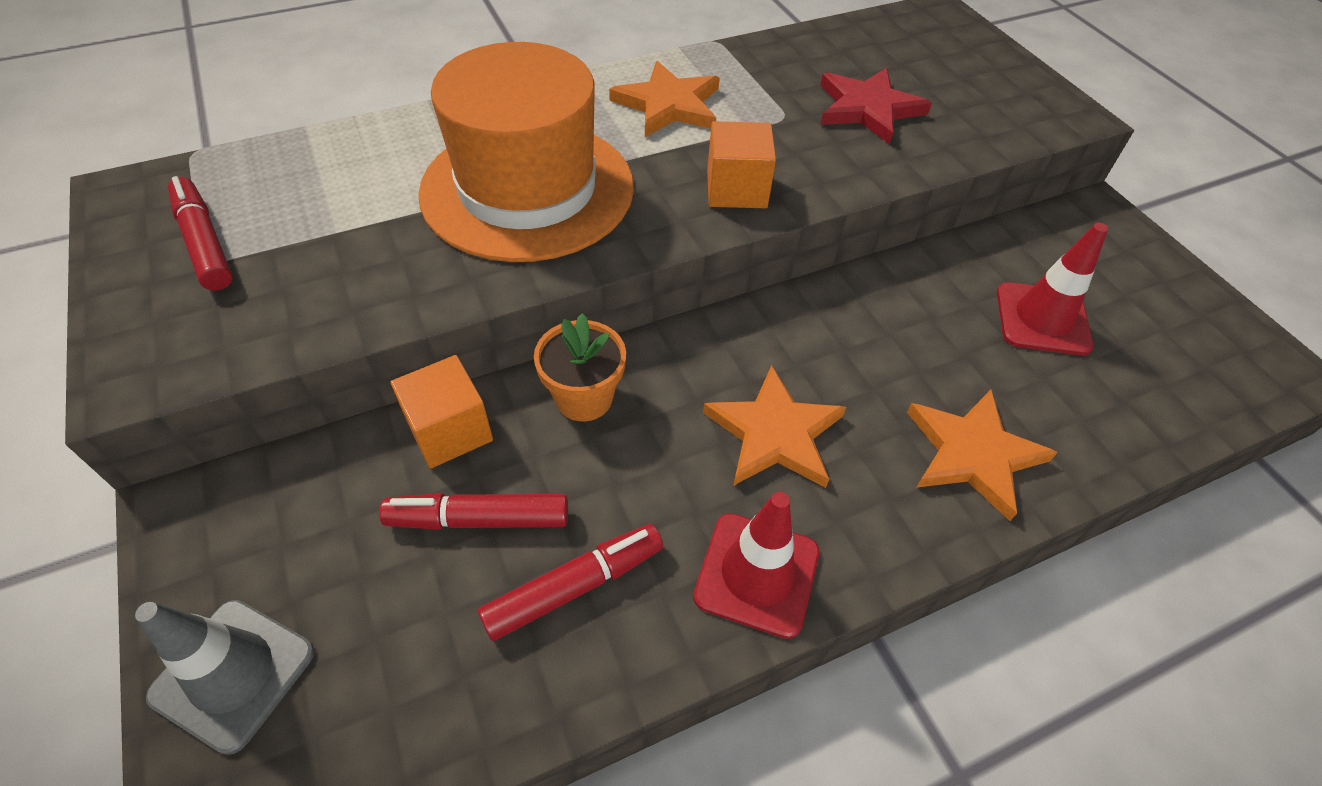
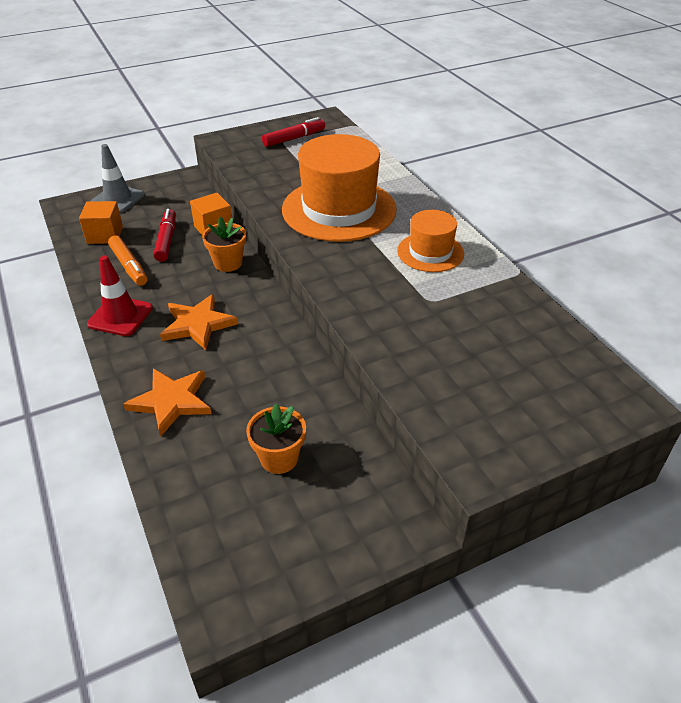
camera: 90 degrees right, 10 degrees down
(574, 586) = (129, 266): red marker -> orange marker
(668, 105) = (430, 252): orange star -> orange hat
(736, 189) = (347, 278): orange cube -> orange cube (105, 235)
(868, 109) = (451, 341): red star -> none
(1042, 319) = (279, 458): red traffic cone -> orange flower pot

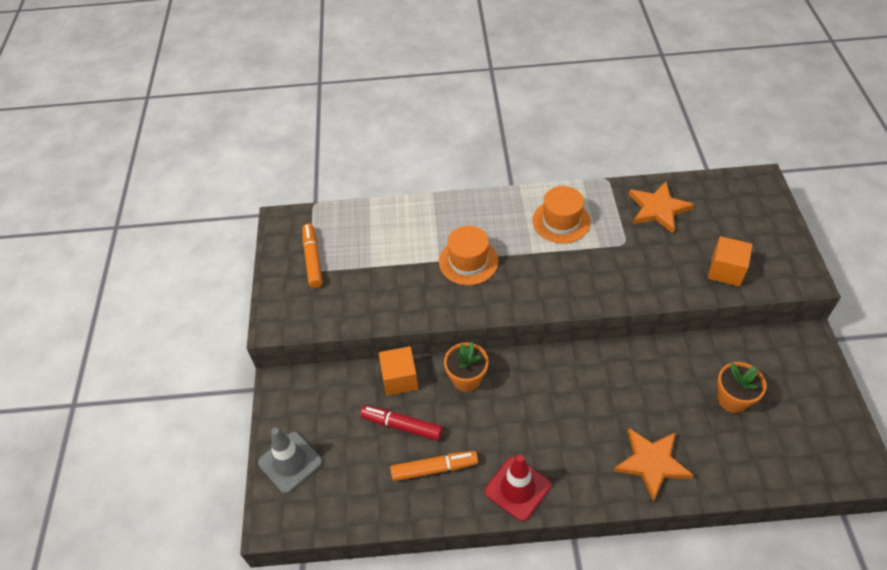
camera: 65 degrees left, 10 degrees up
(105, 235) = (362, 485): orange cube -> orange cube (725, 271)
(198, 324) = (553, 423): orange star -> orange star (658, 209)
(294, 138) = (313, 259): red marker -> orange marker
(339, 209) = (468, 261): orange hat -> orange hat, size x0.54

